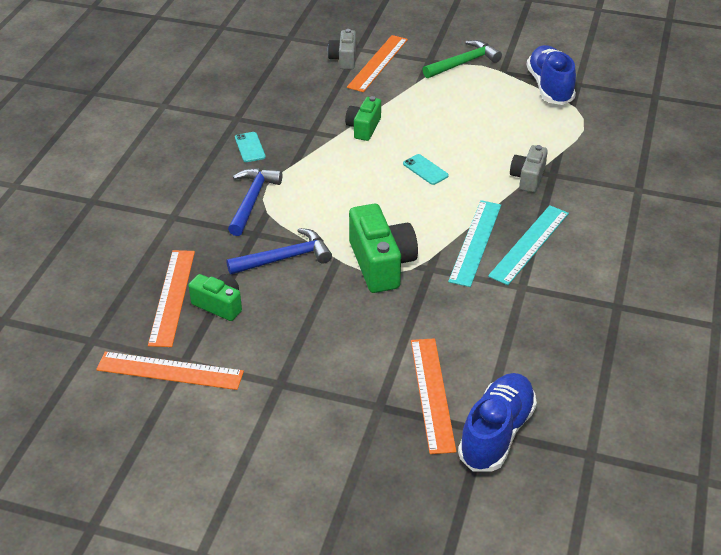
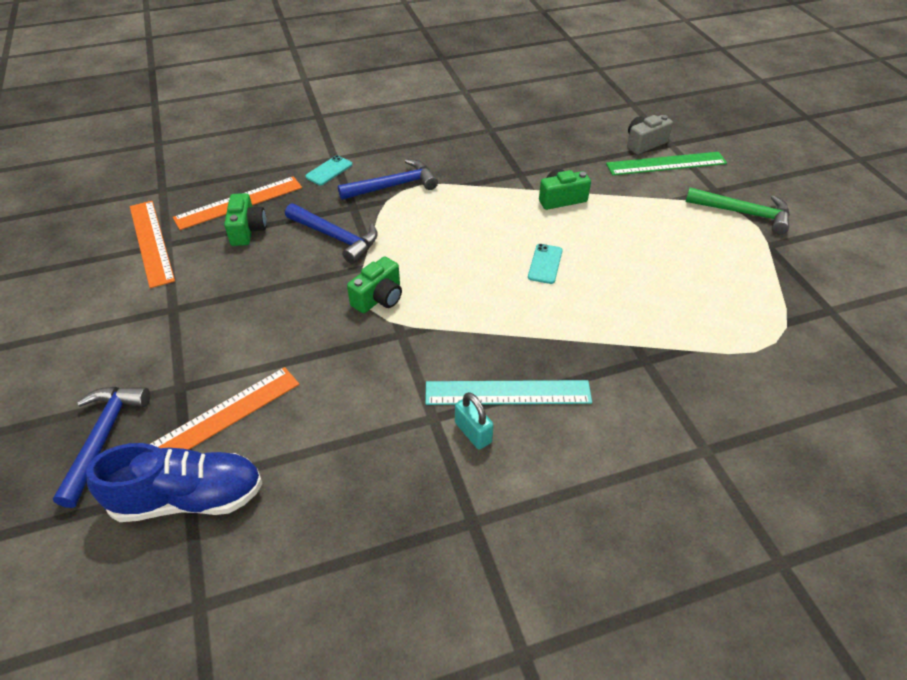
camera: 55 degrees right, 5 degrees up
(250, 147) = (461, 153): turquoise phone -> turquoise phone (329, 171)
(377, 63) = (666, 163): orange ruler -> green ruler
(381, 264) = (379, 298): green camera -> green camera, size x0.60
(397, 466) = (103, 438): none -> blue hammer
(476, 242) = (471, 349): turquoise ruler -> none
(528, 178) = (616, 343): grey camera -> none
(549, 87) = (792, 291): blue shoe -> none
(549, 274) = (473, 432): none -> turquoise padlock

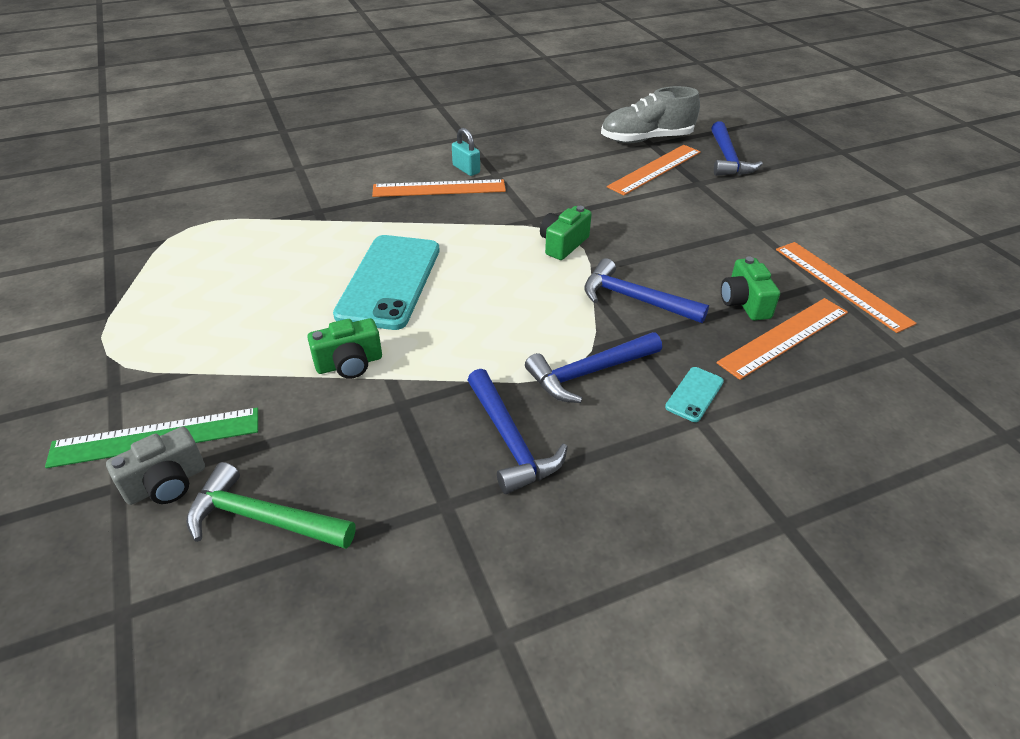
camera: 175 degrees right, 5 degrees down
(188, 498) = (646, 139): blue shoe -> grey shoe
(452, 153) = (510, 441): none -> blue hammer
(507, 392) = (439, 189): turquoise ruler -> orange ruler
(545, 264) = (389, 281): turquoise phone -> turquoise phone, size x2.36
(743, 213) = (104, 354): green hammer -> green hammer (263, 519)

